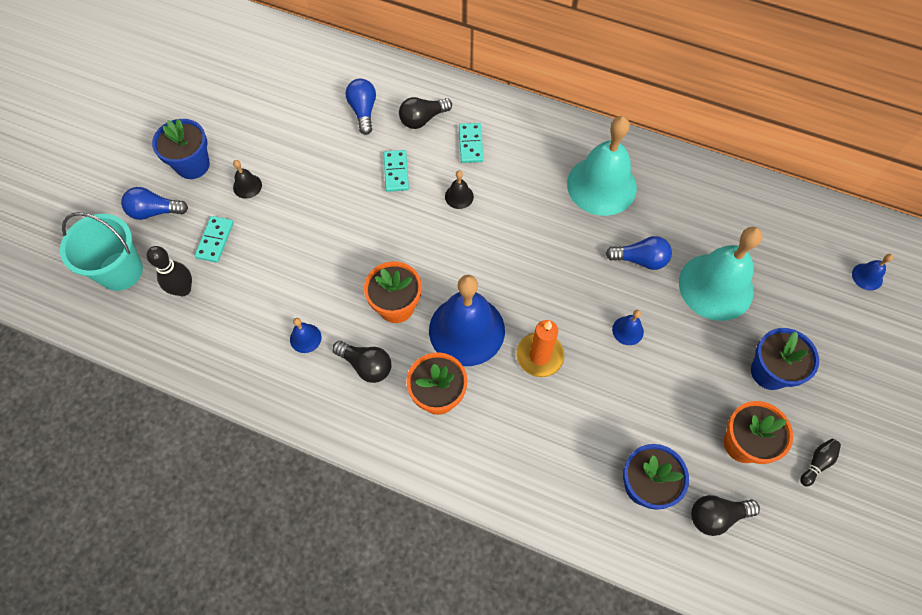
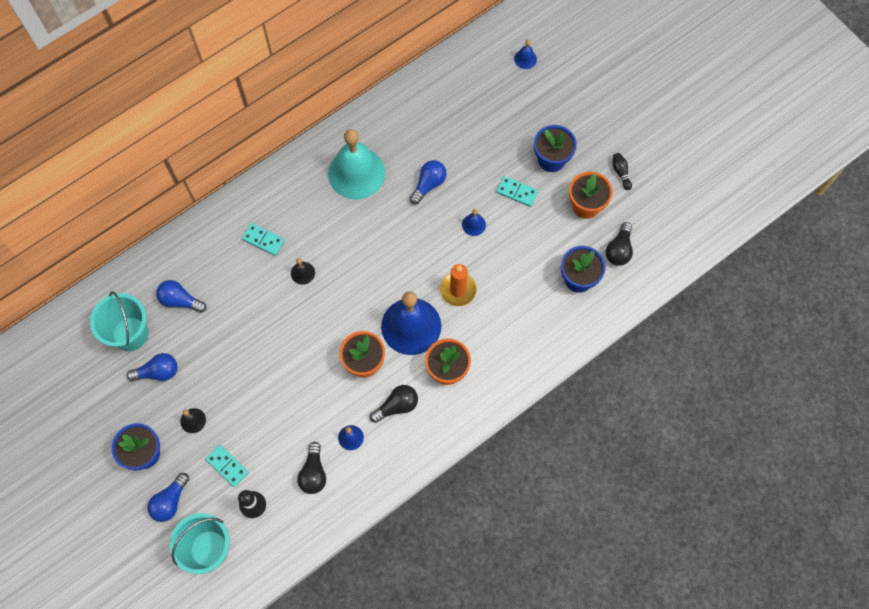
camera: 60 degrees left, 5 degrees up
(280, 132) = (158, 372): none -> blue light bulb
(306, 91) = (130, 334): none -> turquoise bucket
(396, 172) = (252, 305): turquoise domino -> turquoise domino (517, 192)
(423, 119) = (217, 261): black light bulb -> black light bulb (313, 473)
(716, 286) = (476, 151): turquoise bell -> none

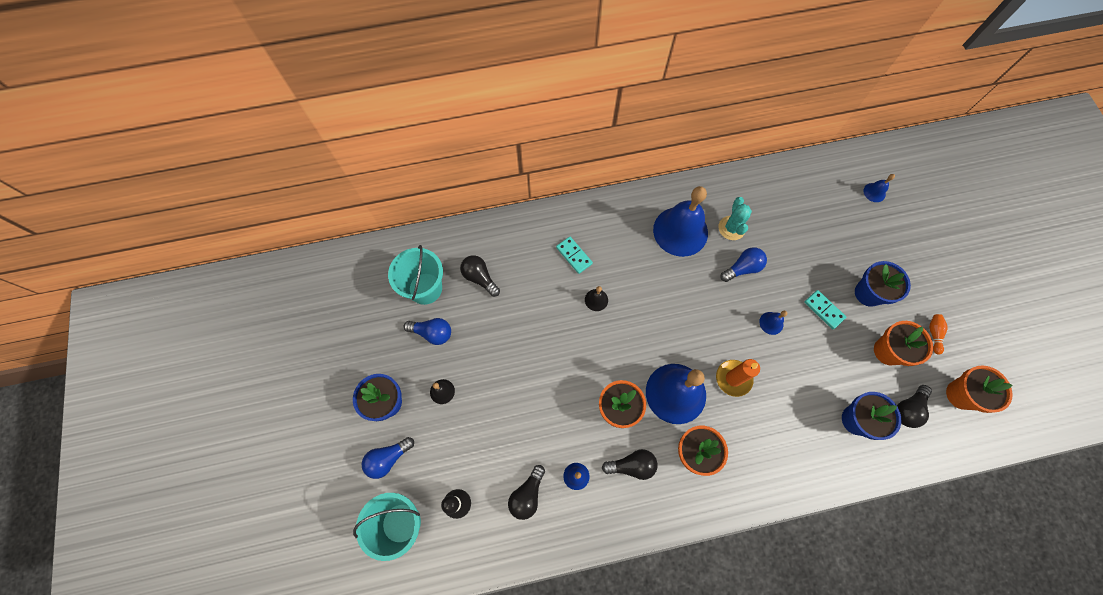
camera: 25 degrees right, 0 degrees up
(180, 300) = (480, 278): blue light bulb -> black light bulb
(227, 466) = (452, 449): turquoise domino -> none
(356, 173) = (680, 231): turquoise bell -> blue bell
(404, 150) = (731, 228): none -> turquoise cactus
(621, 173) = (934, 334): black bowling pin -> orange bowling pin
(660, 217) = (961, 394): none -> orange flower pot

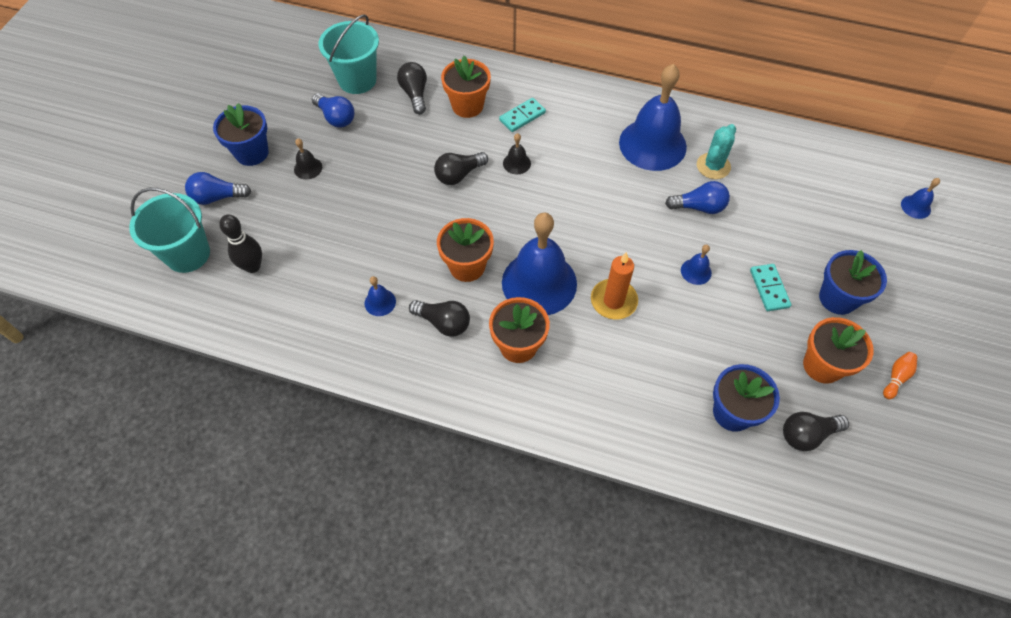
camera: 30 degrees right, 10 degrees down
(527, 495) = (320, 293): black light bulb -> black light bulb (459, 175)
(574, 255) = (522, 116): turquoise domino -> turquoise domino turned 60 degrees clockwise
(961, 394) = (890, 456): orange flower pot -> orange flower pot (467, 106)

